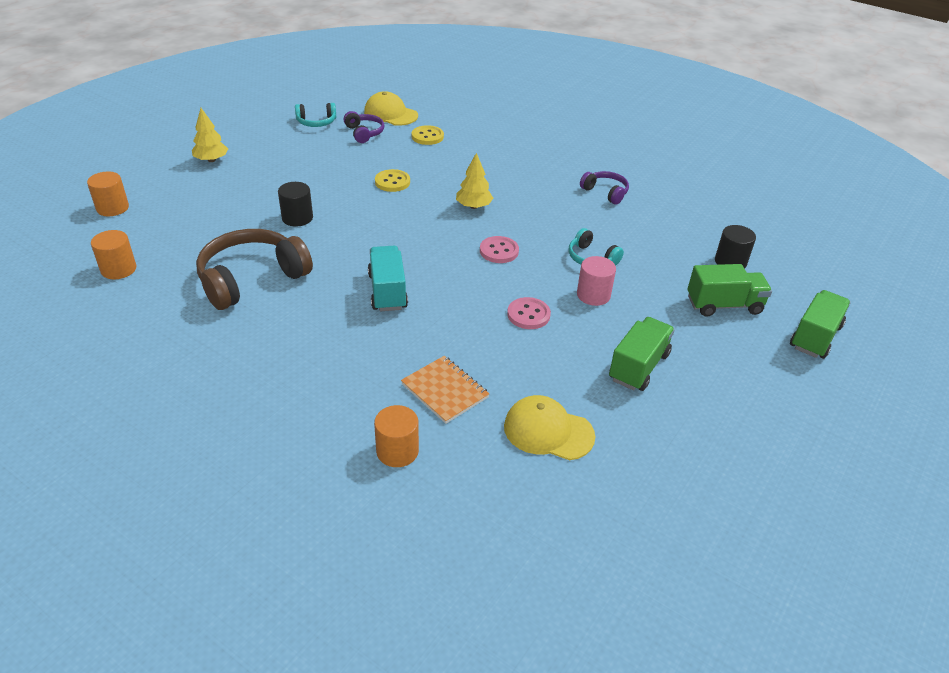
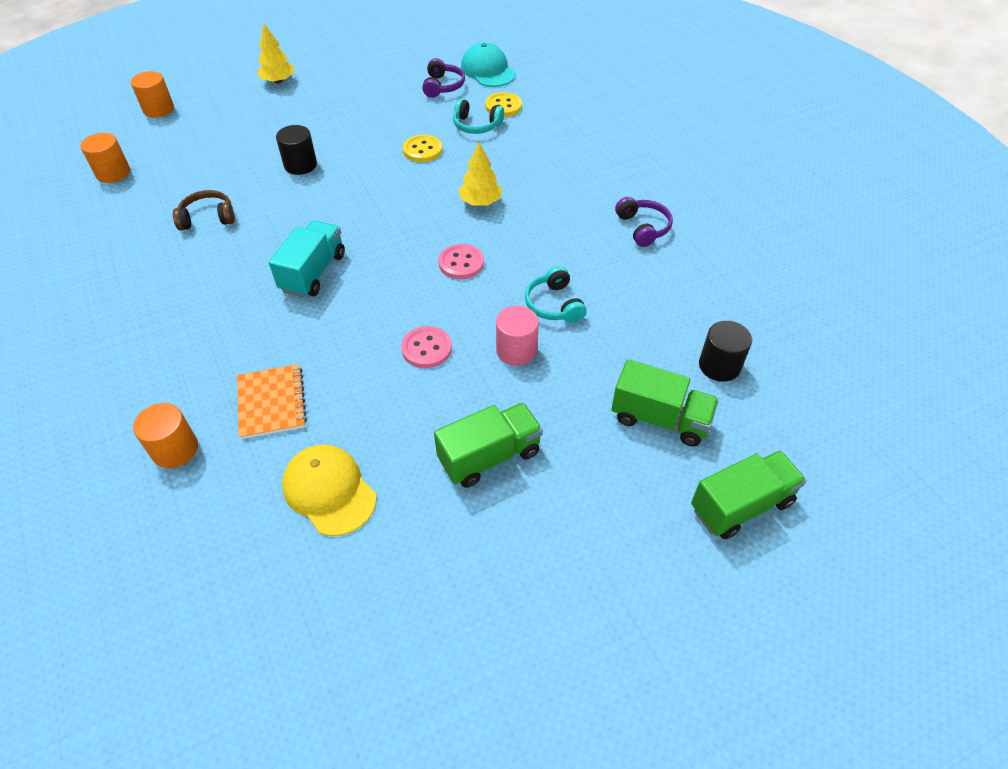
camera: 30 degrees right, 10 degrees up
(252, 279) = (207, 218): brown headphones -> brown headphones, size x0.52
(316, 122) = (407, 63): turquoise headphones -> turquoise headphones (476, 125)
(390, 114) = (488, 70): yellow cap -> turquoise cap

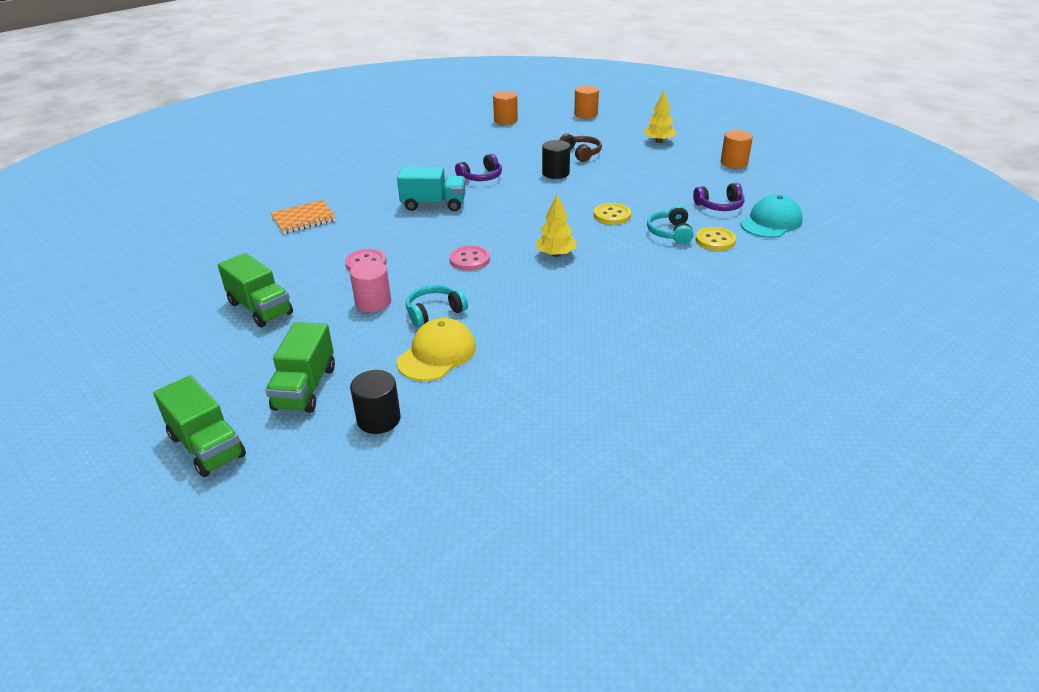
camera: 75 degrees right, 15 degrees down
(175, 449) = (263, 199): orange cylinder -> orange cylinder (734, 163)
(207, 218) = (475, 158): brown headphones -> brown headphones (581, 153)
(329, 491) = (230, 254): yellow cap -> yellow cap (437, 354)
(643, 228) = (569, 349): purple headphones -> purple headphones (481, 177)

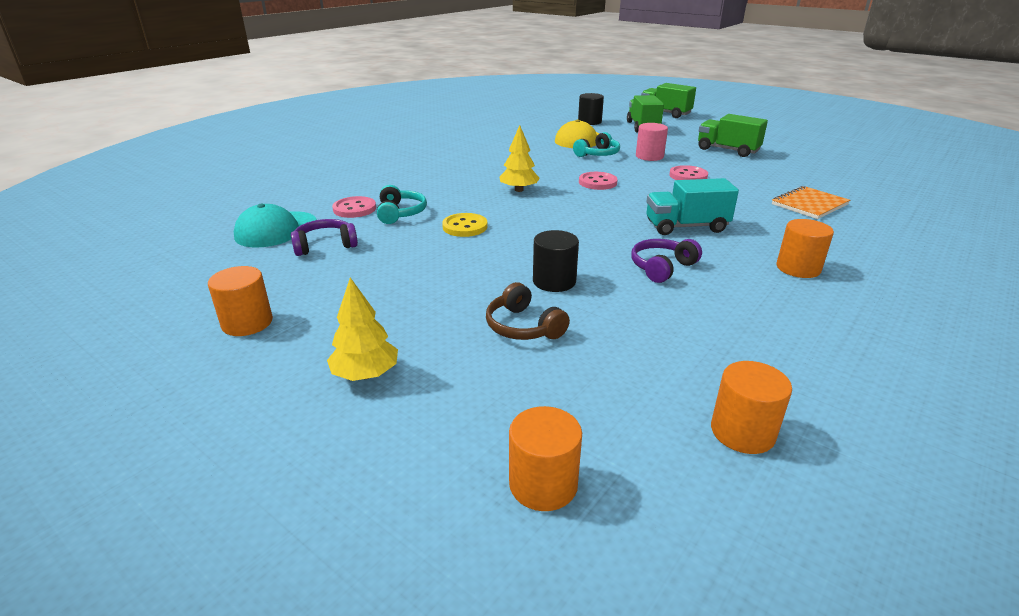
camera: 170 degrees right, 5 degrees down
(395, 172) = (798, 268): none -> orange cylinder
(715, 240) = (354, 209): yellow button -> pink button

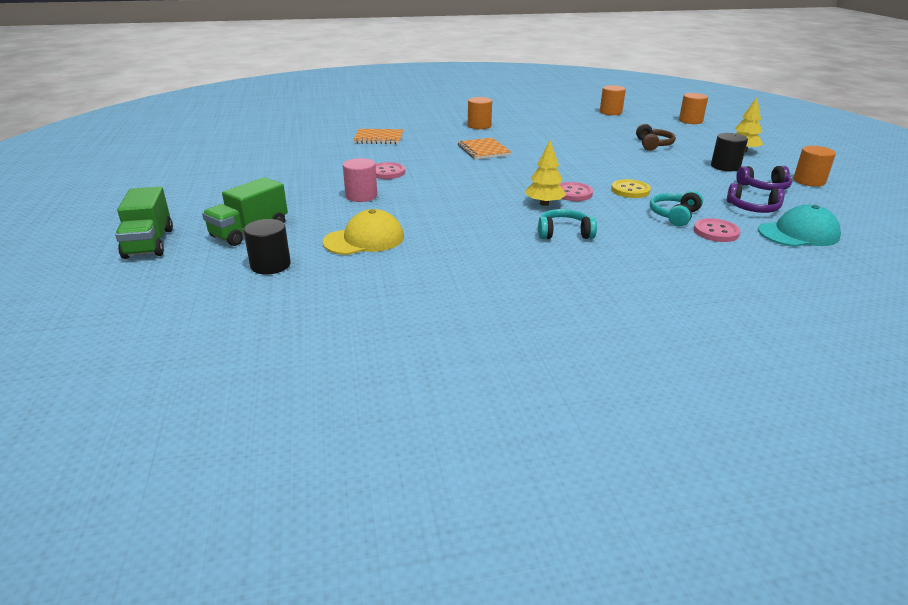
camera: 140 degrees left, 0 degrees up
(554, 281) = (612, 152): black cylinder -> black cylinder (725, 166)
(597, 182) = (467, 189): pink button -> pink button (573, 193)
(598, 154) = (397, 214): turquoise headphones -> turquoise headphones (564, 233)
(662, 267) = (544, 142): purple headphones -> purple headphones (764, 187)
(686, 227) = (483, 150): turquoise truck -> orange notebook
(727, 150) = (283, 179): green truck -> none

